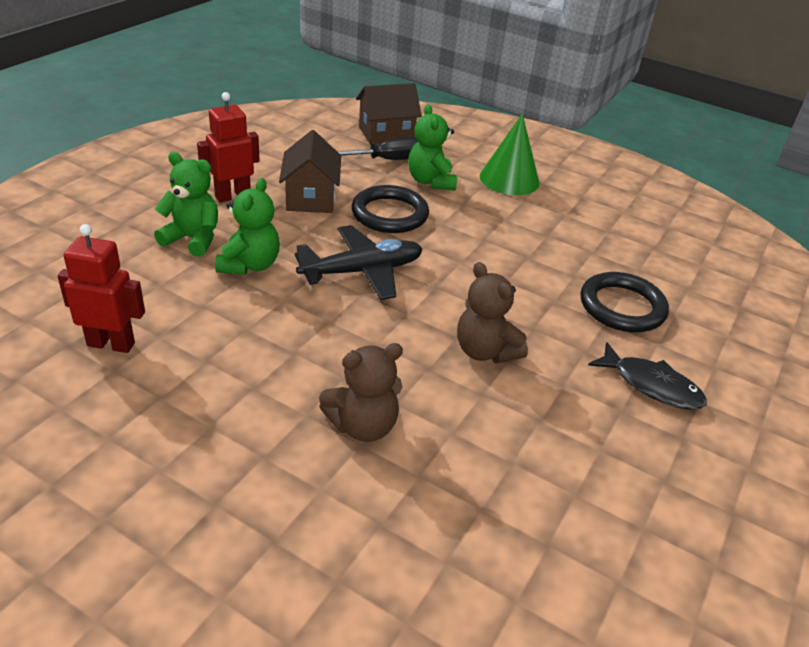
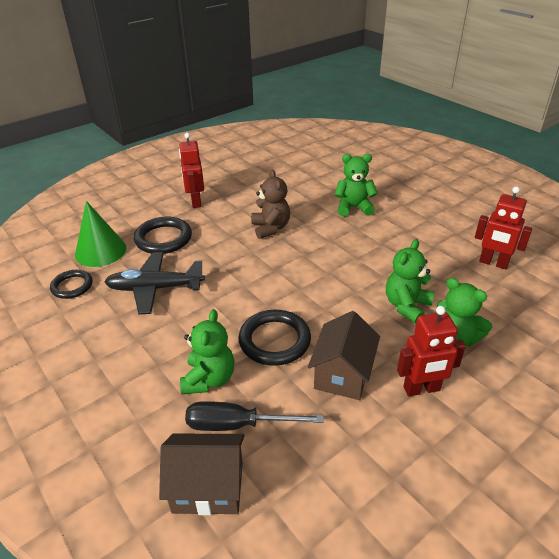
camera: 155 degrees left, 0 degrees up
(362, 271) = (322, 288): black plane -> black plane (155, 288)
(363, 426) = (353, 207): brown teddy bear -> green teddy bear
(509, 179) = (125, 369): green cone -> green cone (100, 251)
(649, 234) = (72, 286): none -> black ring
(651, 385) = (195, 202): black fish -> red robot

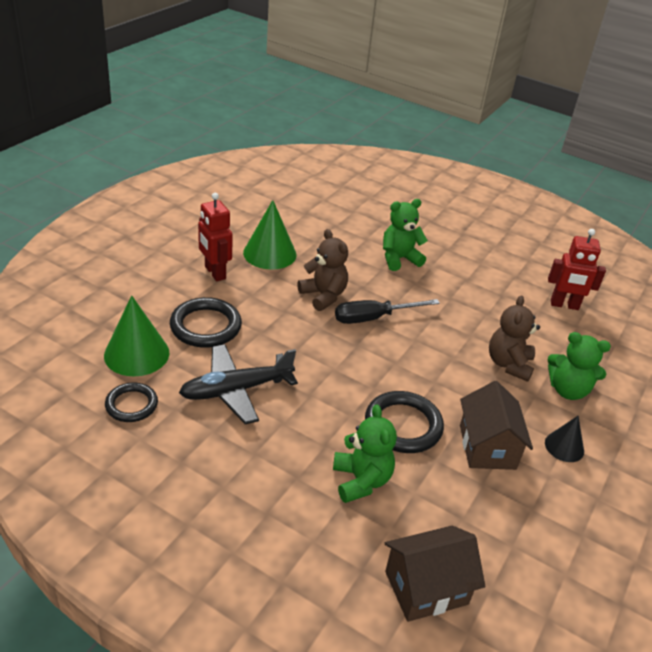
camera: 25 degrees left, 0 degrees up
(237, 425) = (418, 521): black screwdriver -> black screwdriver (373, 318)
(247, 192) = (269, 253): none -> green cone
(406, 306) = (509, 364): green teddy bear -> brown teddy bear
(421, 389) = (564, 446): red robot -> black cone

